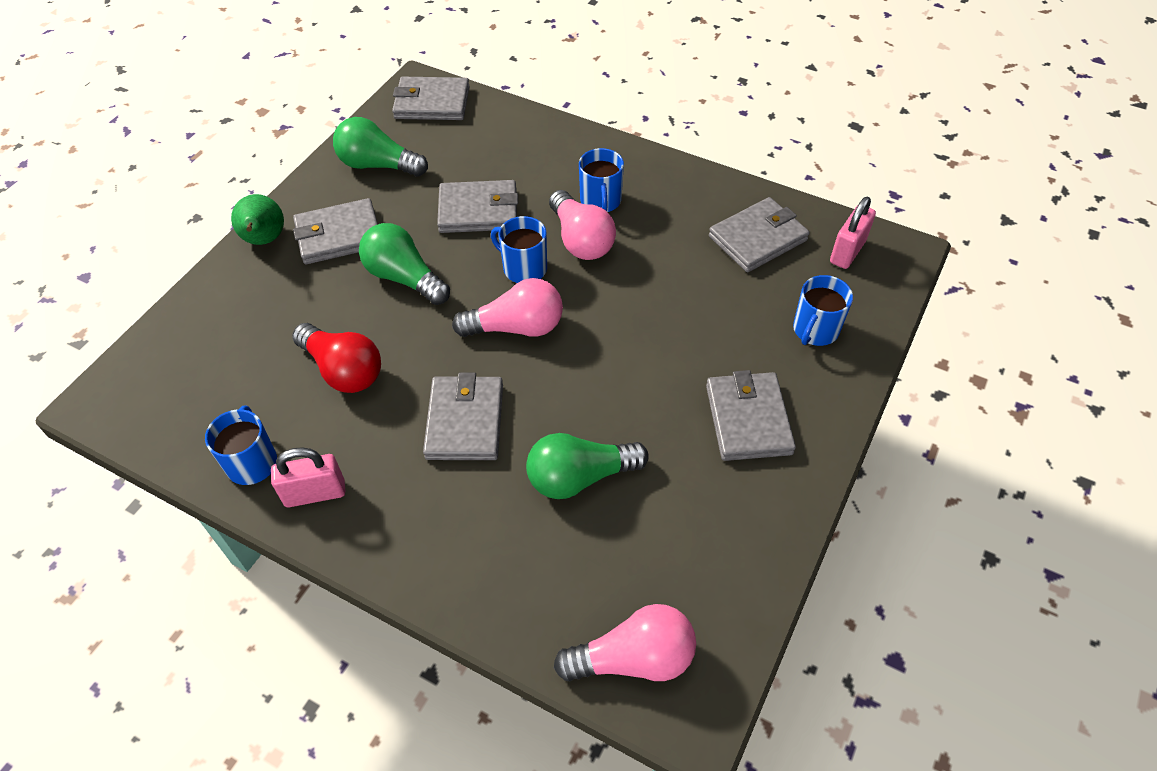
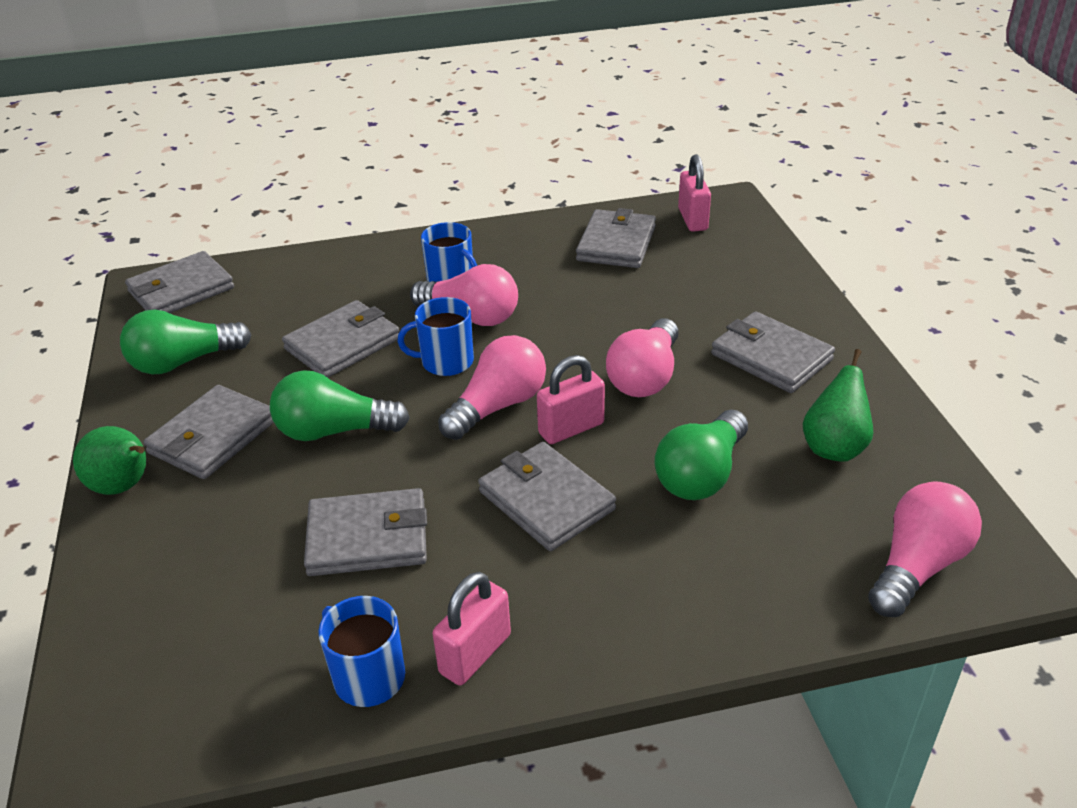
camera: 40 degrees left, 15 degrees down
(343, 370) = (367, 537): red light bulb -> grey wallet
(541, 378) = (571, 428): none -> pink padlock
(637, 372) = (645, 377): none -> pink light bulb
(696, 527) = (834, 447): none -> green pear
(815, 330) = (738, 276): blue mug -> none

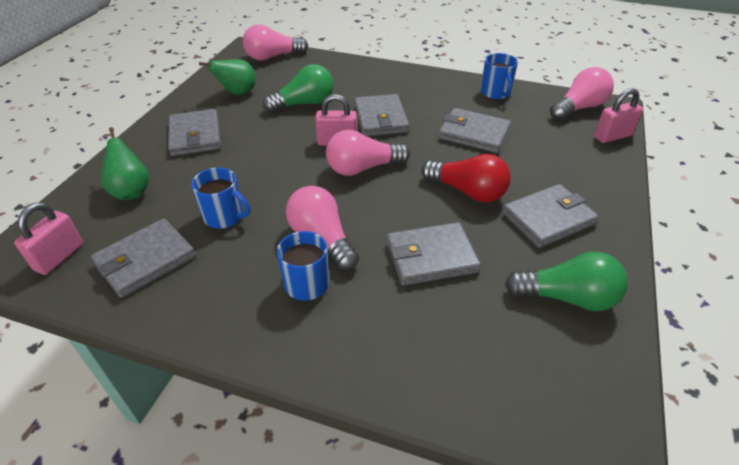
camera: 150 degrees left, 5 degrees up
(124, 486) = (609, 207): green pear -> green pear (131, 191)
(181, 290) = (566, 410): grey wallet -> none
(333, 431) = (468, 191): green light bulb -> red light bulb
(446, 362) = (369, 209): blue mug -> blue mug (224, 216)
(475, 654) = (451, 86): pink padlock -> pink padlock (612, 136)
(645, 377) = (269, 152): pink light bulb -> pink light bulb (579, 108)

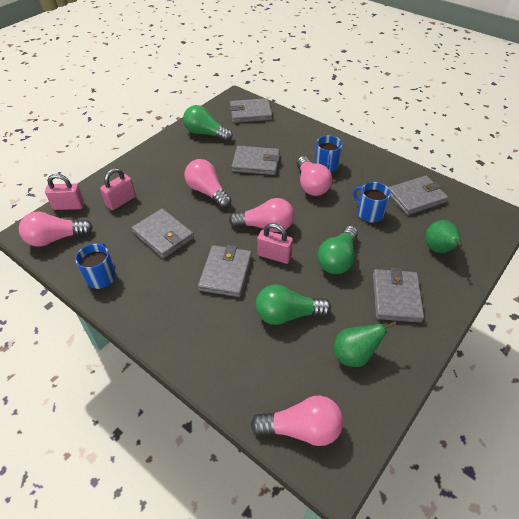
camera: 160 degrees left, 5 degrees up
(59, 257) = (470, 212): pink padlock -> pink padlock (121, 201)
(263, 154) = (337, 259): none -> green light bulb
(468, 191) = (207, 192): red light bulb -> pink light bulb
(548, 218) = (177, 166): grey wallet -> grey wallet (250, 113)

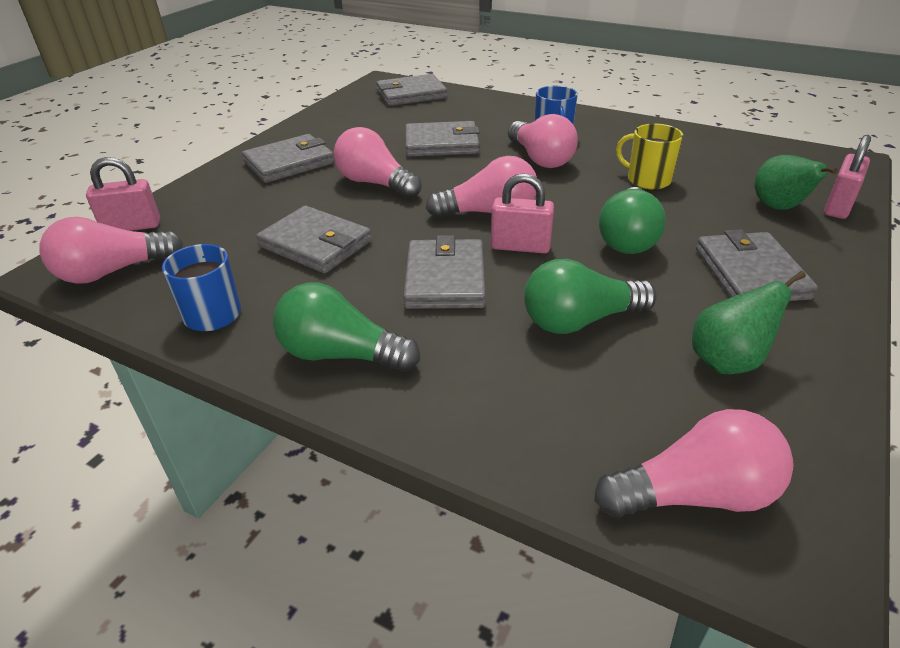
camera: 10 degrees left, 10 degrees down
(121, 201) = (227, 210): pink padlock -> pink padlock (838, 206)
(205, 133) = (348, 121): green light bulb -> green light bulb (341, 354)
(369, 213) = (647, 180): blue mug -> yellow mug
(416, 197) = (707, 155): grey wallet -> grey wallet (289, 163)

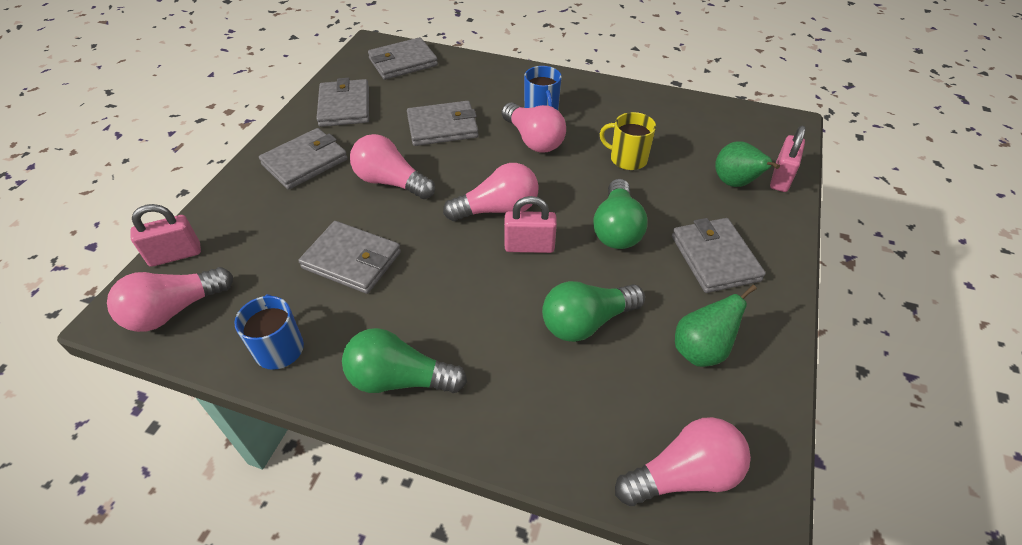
camera: 10 degrees left, 10 degrees up
(445, 279) = (471, 289): grey wallet -> grey wallet (344, 106)

